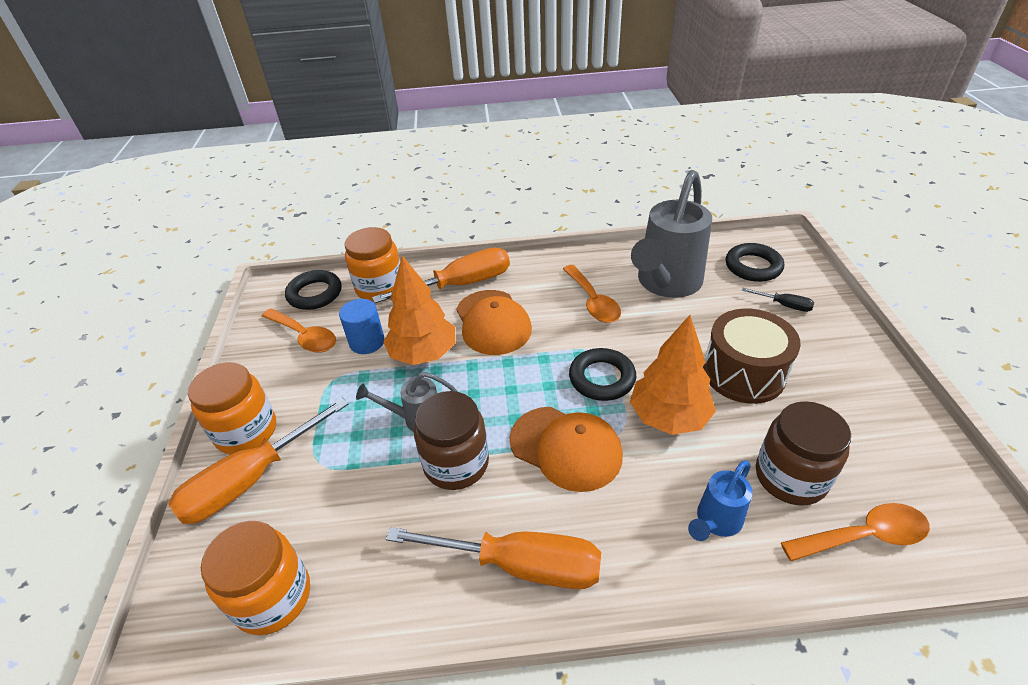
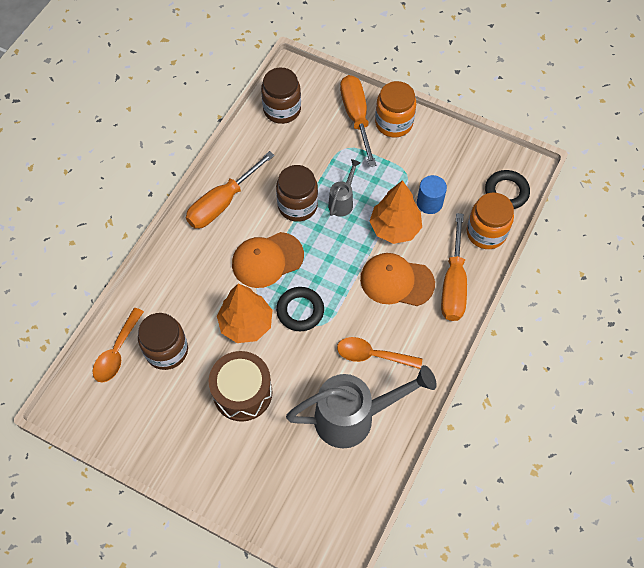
camera: 120 degrees right, 20 degrees up
(273, 597) = (282, 109): orange jar -> brown jar
(304, 336) = (460, 172): orange spoon -> none
(665, 284) = (354, 417): grey watering can -> grey watering can turned 105 degrees clockwise
(715, 522) = (175, 295): blue watering can -> none
(753, 266) = (327, 499): black ring -> none
(784, 305) = (274, 477): black screwdriver -> none

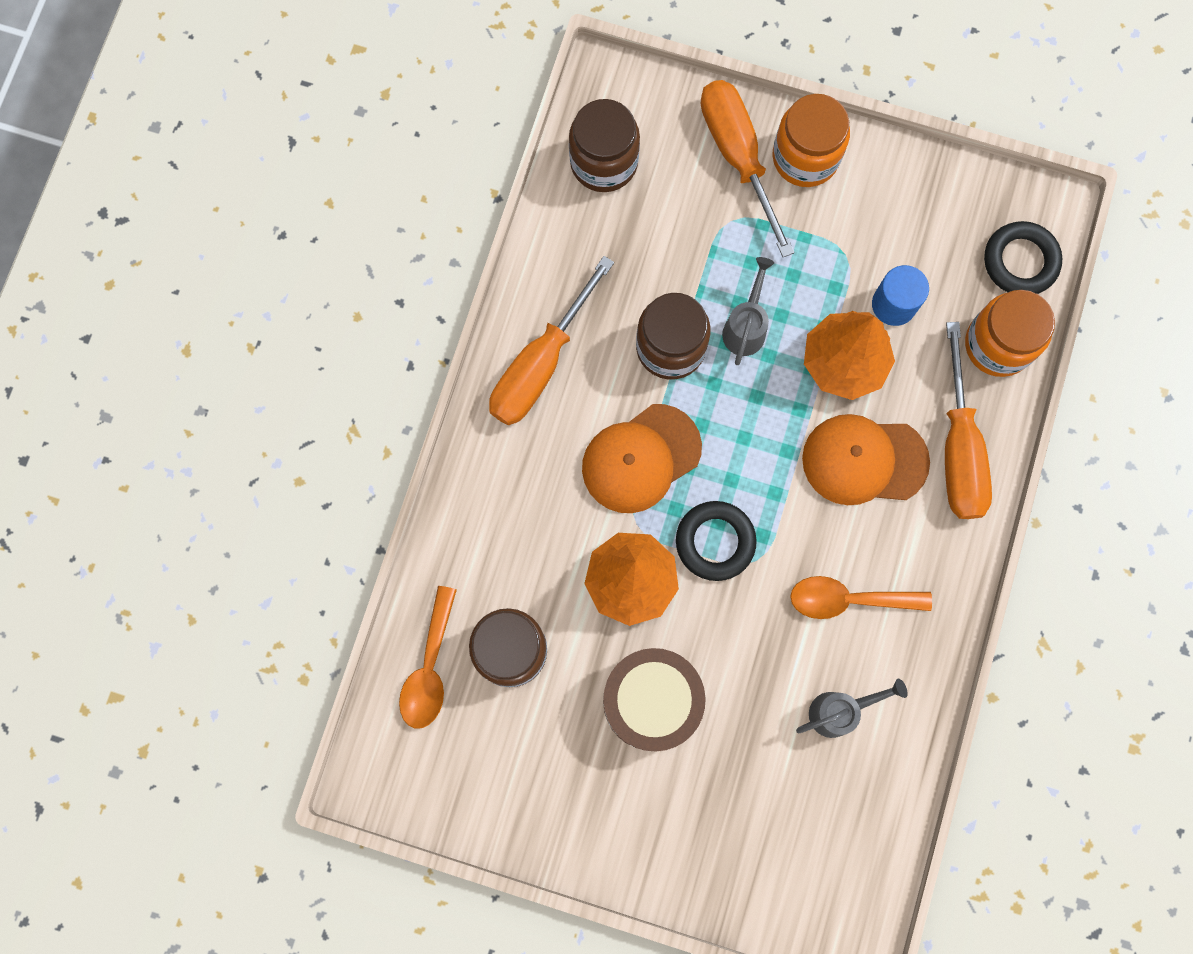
camera: 10 degrees left, 15 degrees up
(354, 417) = (840, 711): grey watering can -> grey watering can, size x0.48

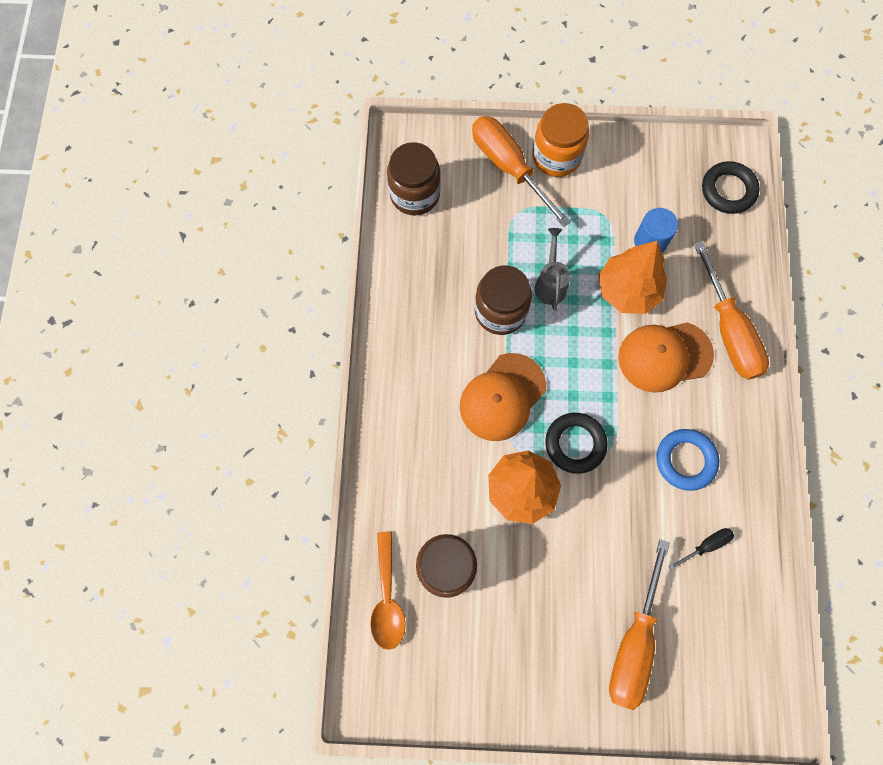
camera: 15 degrees left, 5 degrees down
(541, 364) = (409, 347): orange screwdriver -> orange screwdriver (634, 642)
(651, 701) = (564, 577): brown drum -> none
(840, 711) = (706, 546): grey watering can -> black screwdriver
(848, 599) = (685, 460): orange spoon -> blue ring
(998, 344) = (732, 251): orange jar -> none

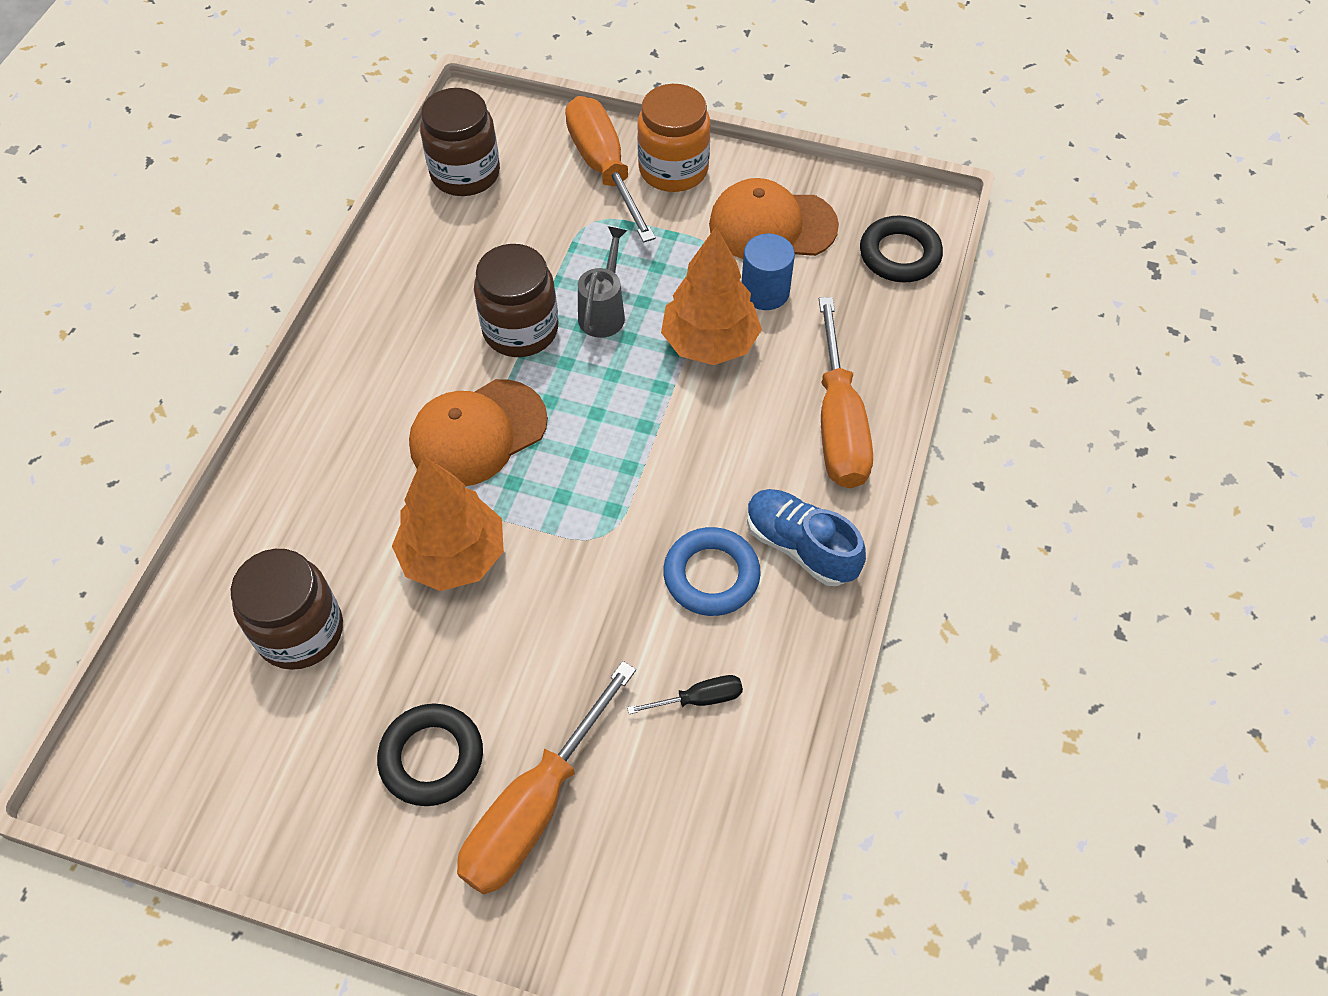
camera: 15 degrees right, 15 degrees down
(387, 598) = (198, 650): orange spoon -> none
(575, 444) = (556, 515): black ring -> black ring (432, 758)
(664, 356) = (731, 435): orange cap -> orange cap (772, 225)
(733, 425) = (800, 546): none -> blue shoe

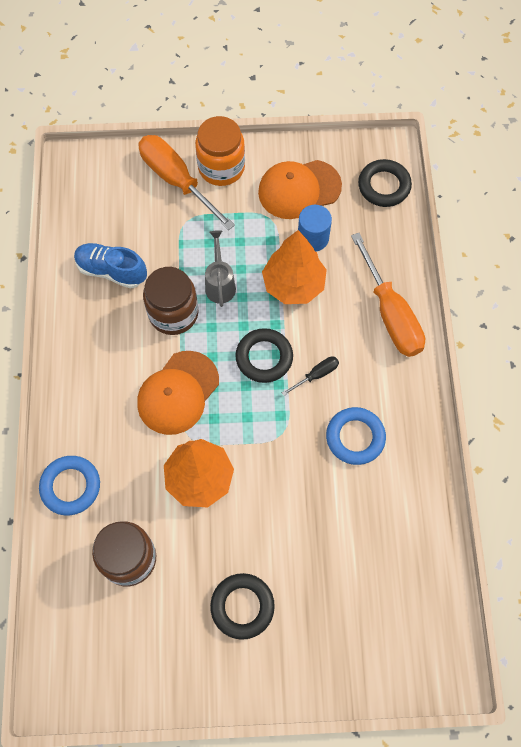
camera: 20 degrees left, 10 degrees up
(268, 507) = (70, 486): none -> blue ring
(465, 173) = (88, 212): brown jar -> none
(535, 807) = (313, 613): orange screwdriver -> none
(623, 425) = (264, 357): none -> black ring
(699, 699) = (378, 516): black screwdriver -> black screwdriver (316, 375)
(800, 546) = (398, 401): blue shoe -> blue shoe (111, 271)

